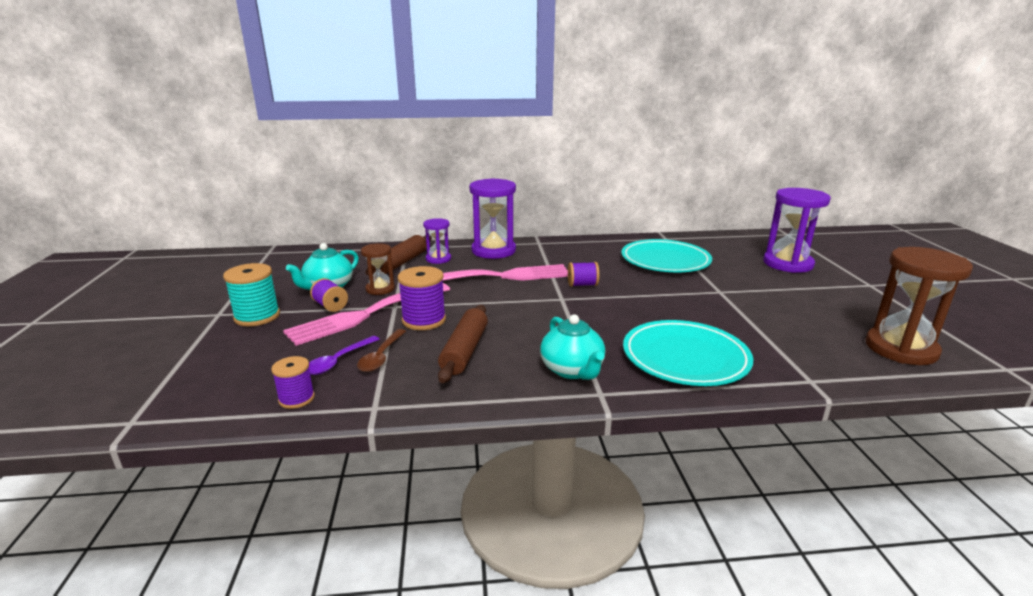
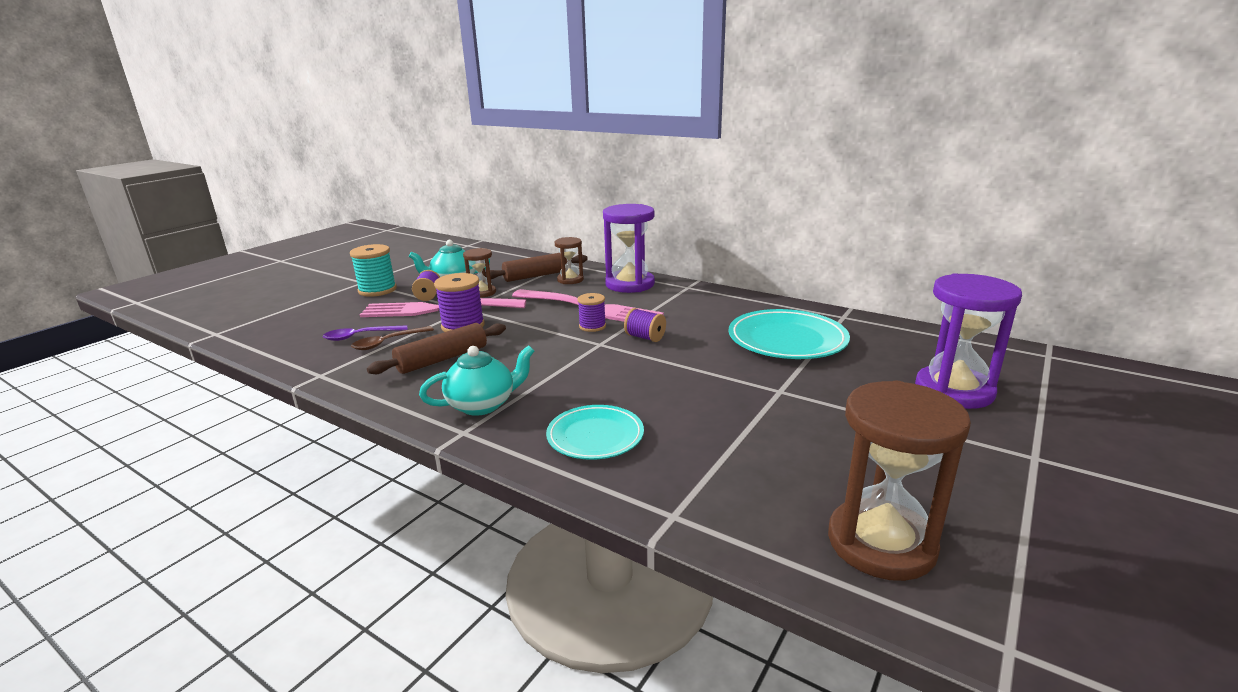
camera: 40 degrees right, 0 degrees up
(296, 398) = (297, 351): purple spool -> purple spool (592, 326)
(438, 259) = (570, 280): purple hourglass -> brown hourglass
(572, 370) = (482, 405): turquoise teapot -> turquoise teapot turned 135 degrees counterclockwise
(685, 357) = (595, 436): turquoise plate -> turquoise plate, size x0.64

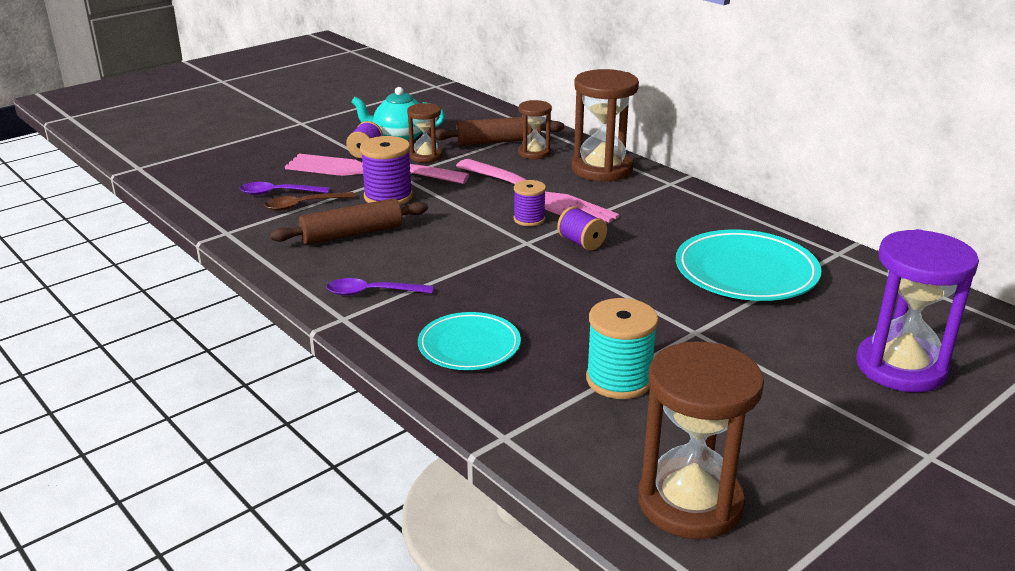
camera: 15 degrees right, 5 degrees up
(377, 290) = (313, 136): turquoise spool -> turquoise spool (619, 380)
(482, 405) = (372, 292): turquoise teapot -> purple spoon
(630, 284) = (602, 169): purple hourglass -> brown hourglass

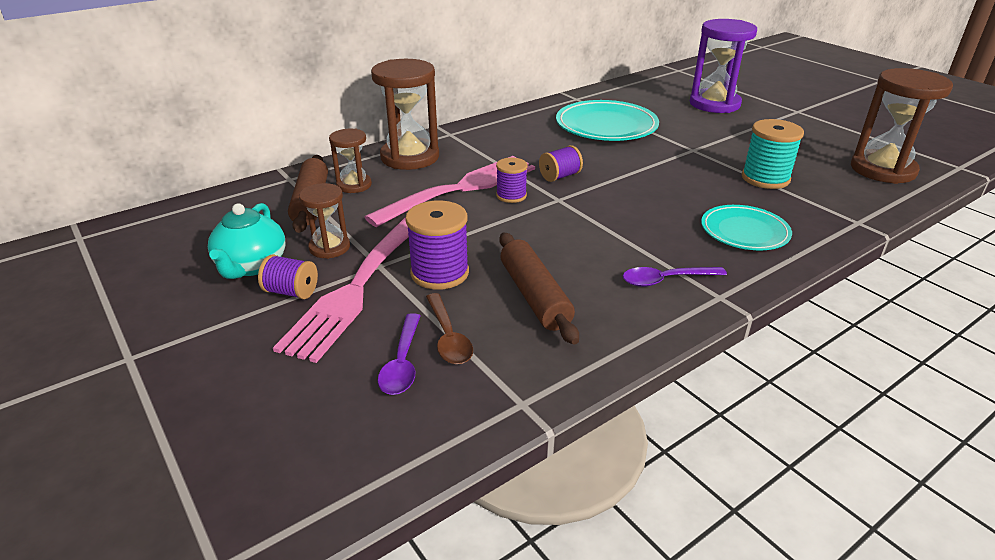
camera: 85 degrees left, 5 degrees up
(372, 292) = (666, 280): purple spoon -> purple spoon turned 75 degrees clockwise

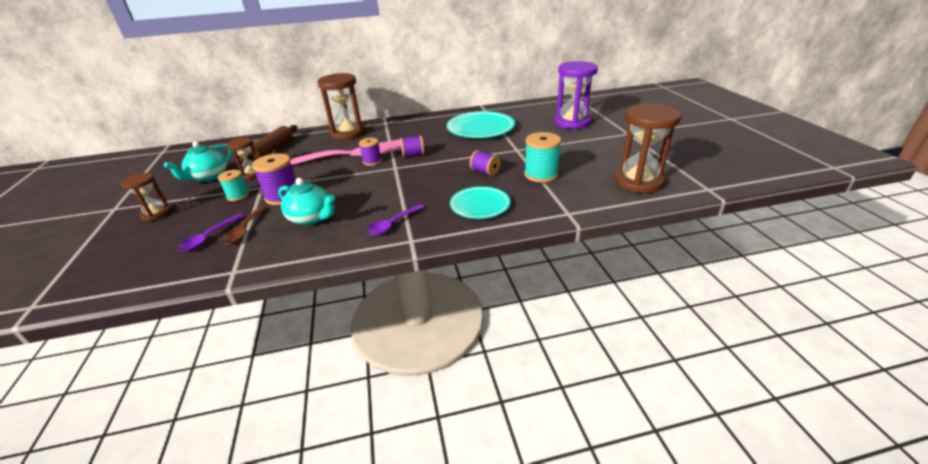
camera: 25 degrees right, 0 degrees up
(291, 292) = (208, 192): purple spool -> purple spool (485, 172)
(354, 185) = (302, 144): brown hourglass -> brown hourglass (156, 214)
(357, 287) = (238, 196): pink fork -> turquoise spool
(534, 296) = (311, 218): brown rolling pin -> turquoise teapot
(666, 280) = (392, 224): purple spoon -> purple spoon turned 60 degrees counterclockwise

